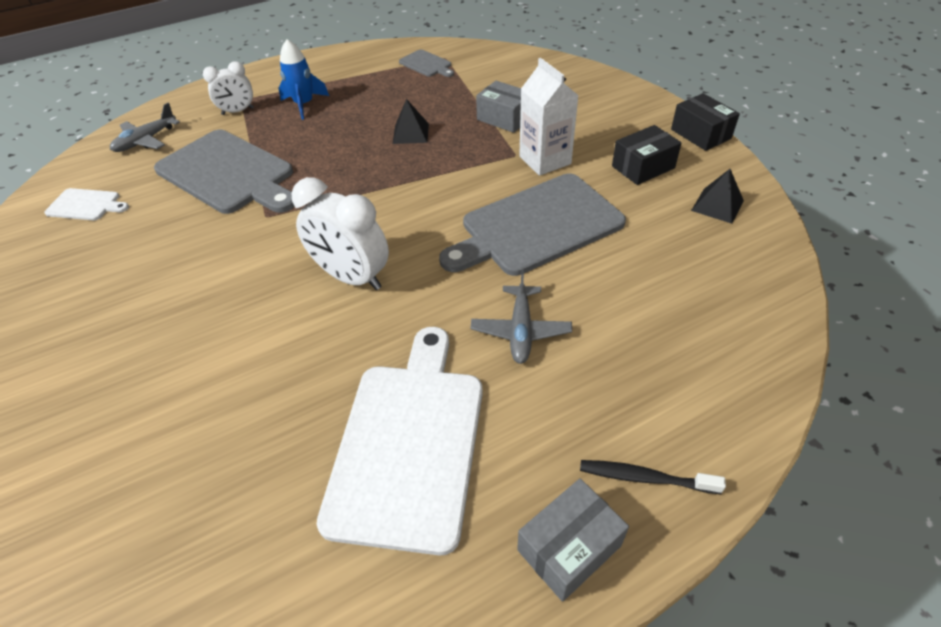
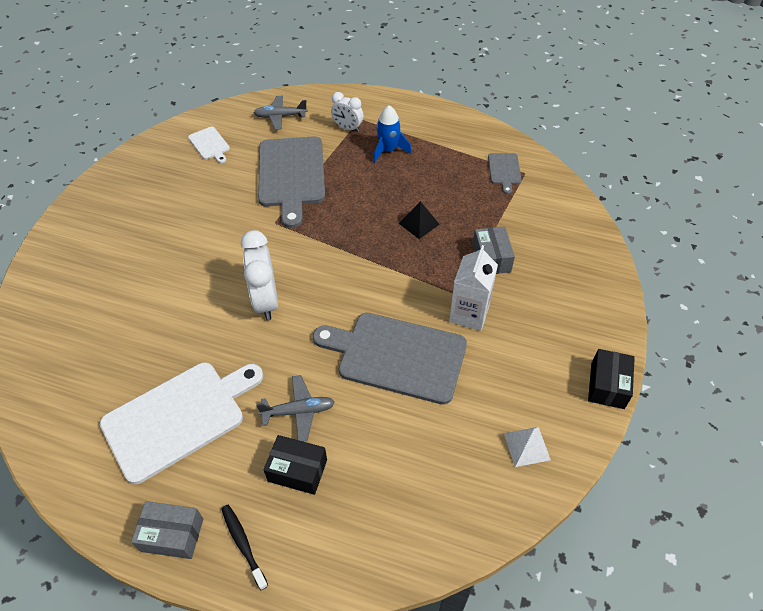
camera: 45 degrees right, 5 degrees up
(520, 330) = (298, 411): grey plane -> grey plane turned 150 degrees counterclockwise
(643, 167) = (523, 374): black box -> black box (297, 470)
(717, 205) = (526, 446): black pyramid -> white pyramid

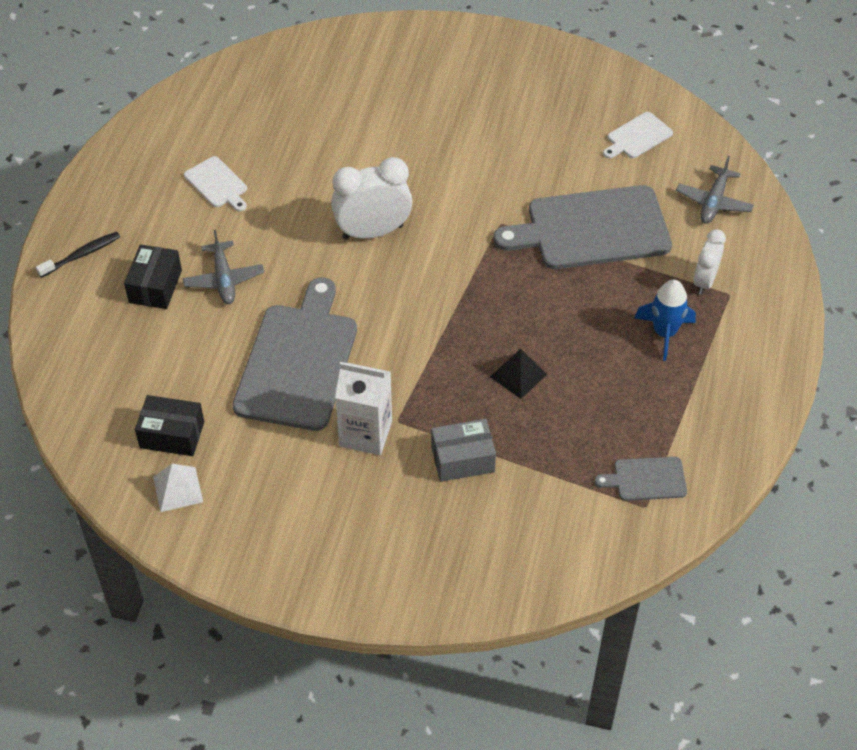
camera: 85 degrees right, 0 degrees up
(172, 535) = (94, 203): grey box -> none
(178, 417) = (217, 184): white cutting board -> white cutting board, size x0.46
(280, 116) = (713, 202): grey plane -> grey plane turned 150 degrees counterclockwise
(607, 385) = (260, 580): black box -> black box (172, 435)

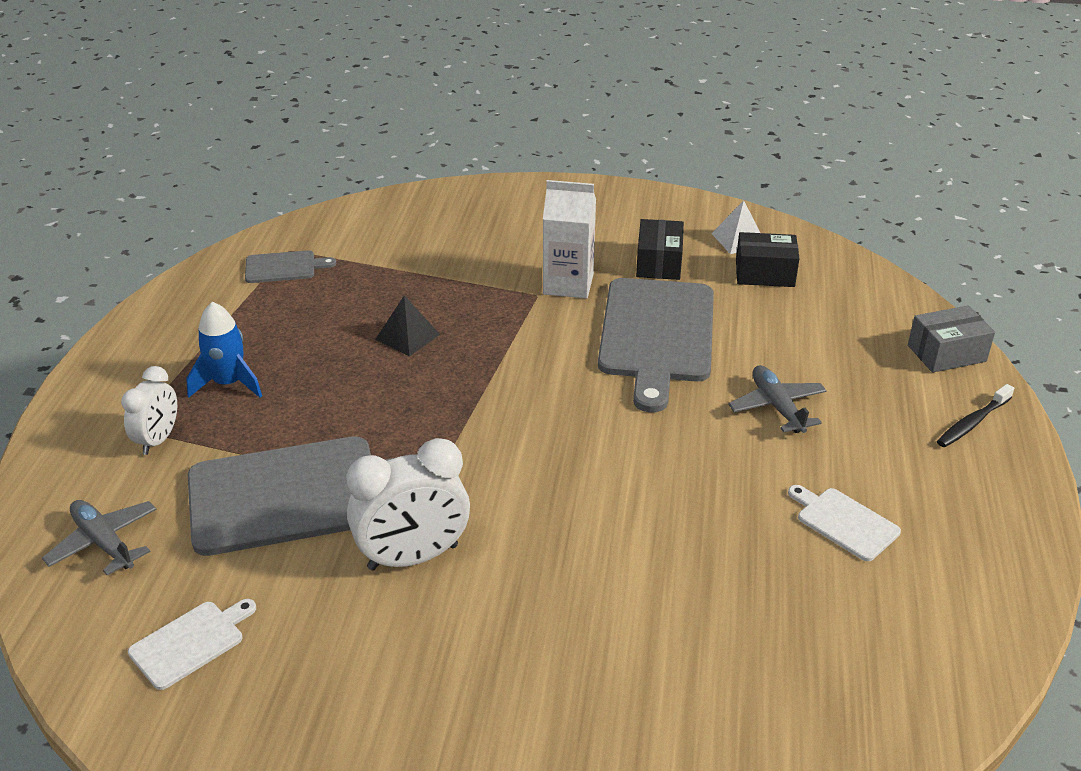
camera: 175 degrees right, 15 degrees down
(155, 286) = (858, 395): black box -> black box (659, 263)
(373, 232) = (601, 472): white clock -> white clock (413, 557)
(462, 459) = (467, 271): grey box -> grey box (946, 353)
(713, 202) = (104, 543): grey plane -> grey plane turned 60 degrees counterclockwise

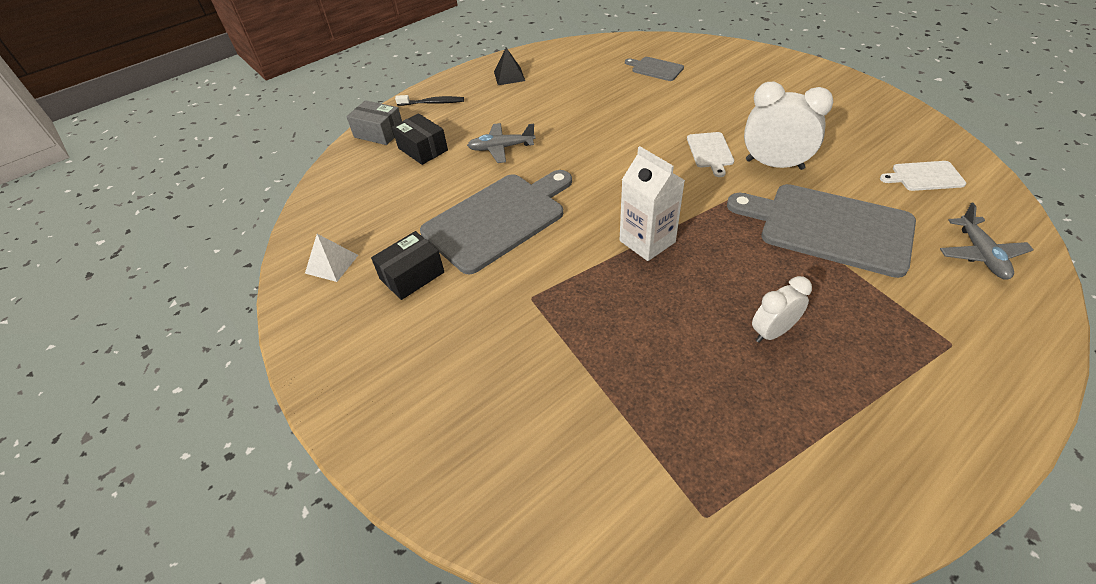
camera: 135 degrees left, 10 degrees up
(158, 440) = (928, 319): white clock -> white clock (772, 332)
(228, 383) = (849, 346): blue rocket -> none
(284, 267) = (727, 486): grey cutting board -> grey cutting board (655, 69)
(407, 337) = (667, 313): black pyramid -> black pyramid (509, 76)
(568, 284) = (497, 294): white carton -> white carton (647, 241)
(764, 273) = (367, 226): black box -> black box (422, 149)
(777, 407) = (501, 148): grey plane -> grey plane turned 60 degrees clockwise
(844, 522) = (552, 95): white cutting board -> white cutting board (710, 152)

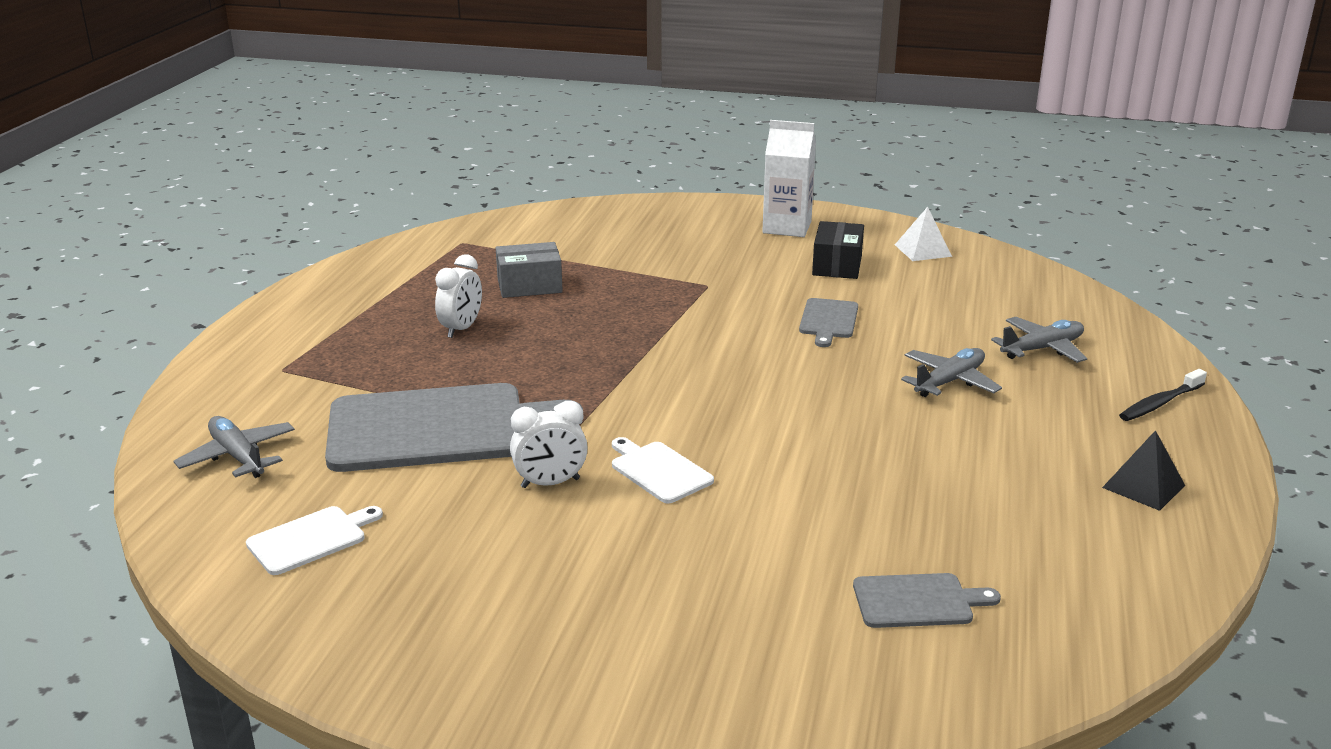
camera: 140 degrees right, 20 degrees down
(379, 133) = (1136, 347): grey box -> grey box (529, 286)
(422, 149) = (1042, 349): black box -> grey plane
(498, 219) = (828, 320): grey cutting board -> grey cutting board, size x0.46
(647, 241) = (643, 352): white carton -> white carton (787, 227)
(774, 164) = (550, 483): white clock -> white clock, size x0.61

